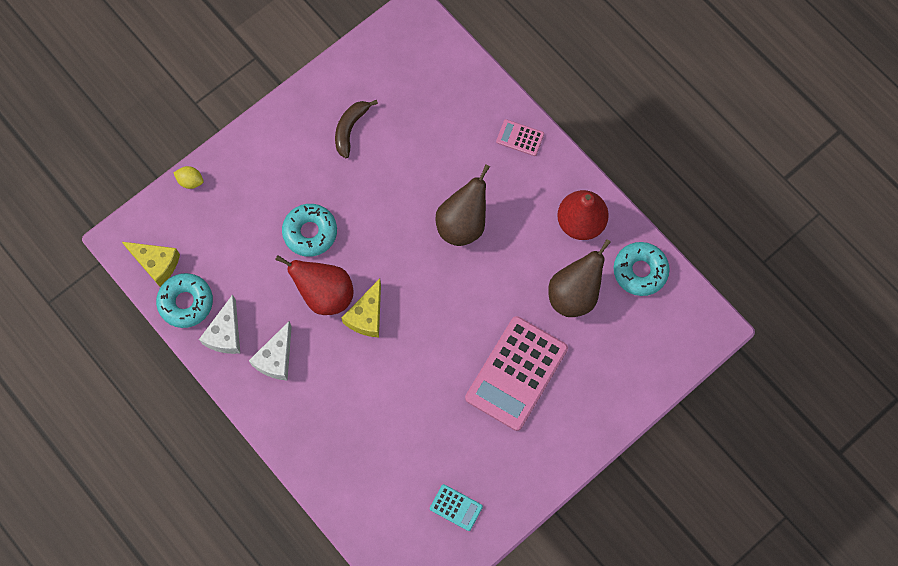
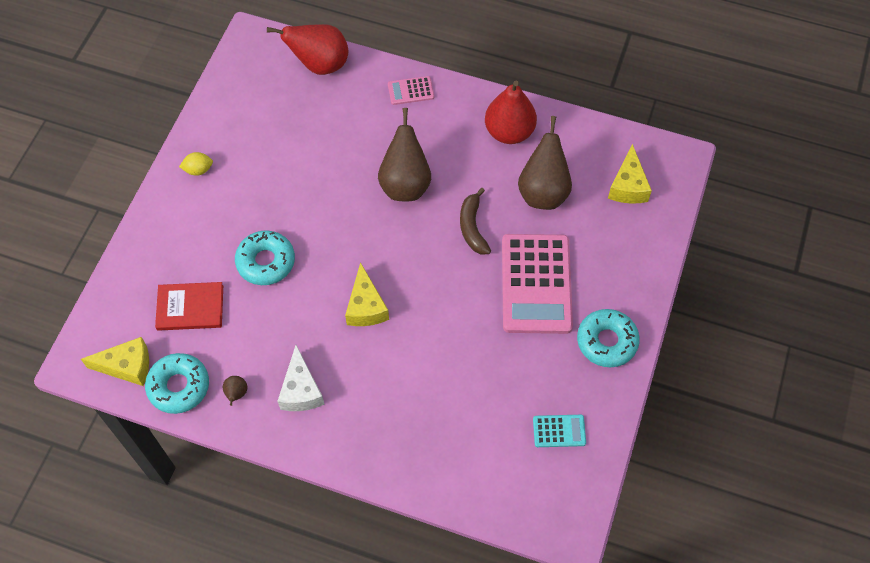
camera: 30 degrees left, 10 degrees down
(190, 181) = (119, 275): yellow lemon -> yellow lemon (198, 170)
(225, 333) = (236, 394): white cheese -> brown pear
(230, 240) = (190, 308): none -> red book
(325, 294) = (313, 308): red pear -> red pear (320, 65)
(350, 129) = (250, 156): brown banana -> brown banana (472, 227)
(640, 271) = (586, 145): turquoise donut -> turquoise donut (607, 341)
(651, 328) = (628, 186): none -> yellow cheese

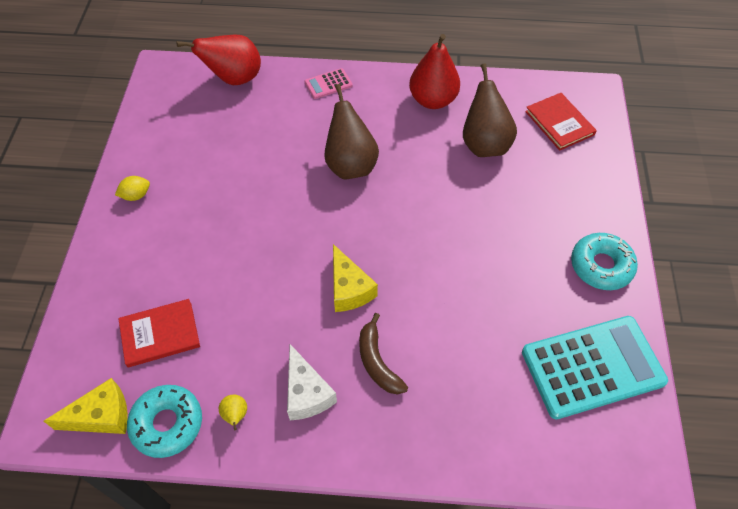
camera: 15 degrees left, 5 degrees down
(236, 394) = (235, 415): brown pear -> yellow pear
(266, 262) = (230, 268): turquoise donut -> none
(472, 227) = (430, 190): brown banana -> brown banana (377, 362)
(536, 284) = (511, 228): pink calculator -> none
(559, 431) = (592, 367): turquoise calculator -> turquoise calculator, size x2.25
(628, 186) = (559, 123): yellow cheese -> red book

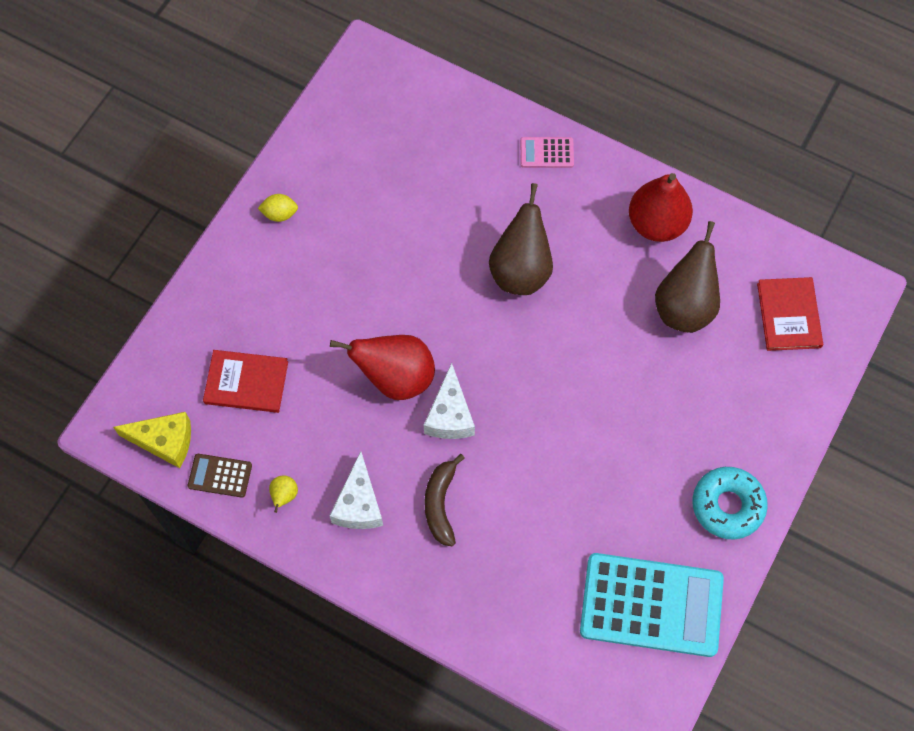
camera: 25 degrees right, 10 degrees up
(167, 424) = (220, 475): turquoise donut -> brown calculator
(234, 79) = (443, 102): red pear -> red pear (396, 378)
(349, 289) = (450, 415): yellow cheese -> white cheese

